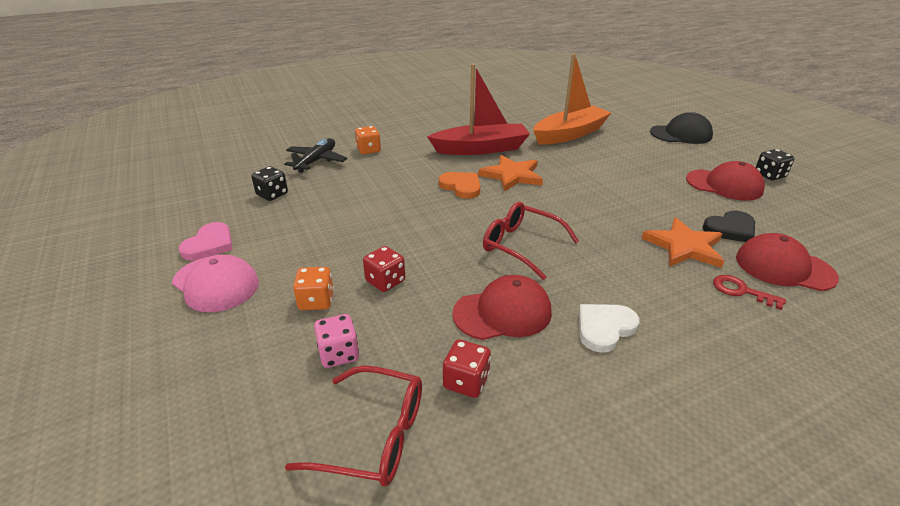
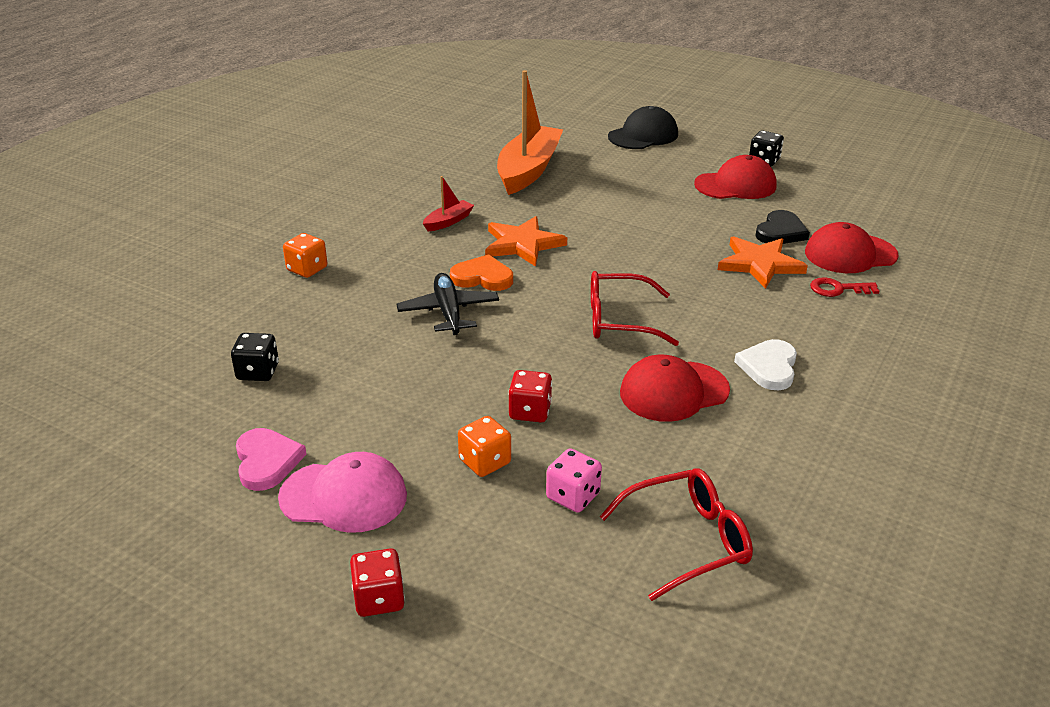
camera: 35 degrees left, 0 degrees up
(316, 161) = (255, 307): black plane -> black plane (448, 312)
(466, 381) = (709, 463): red dice -> red dice (379, 599)
(481, 149) = (448, 221): red boat -> red boat, size x0.45
(502, 312) = (674, 391): red cap -> red cap turned 150 degrees counterclockwise

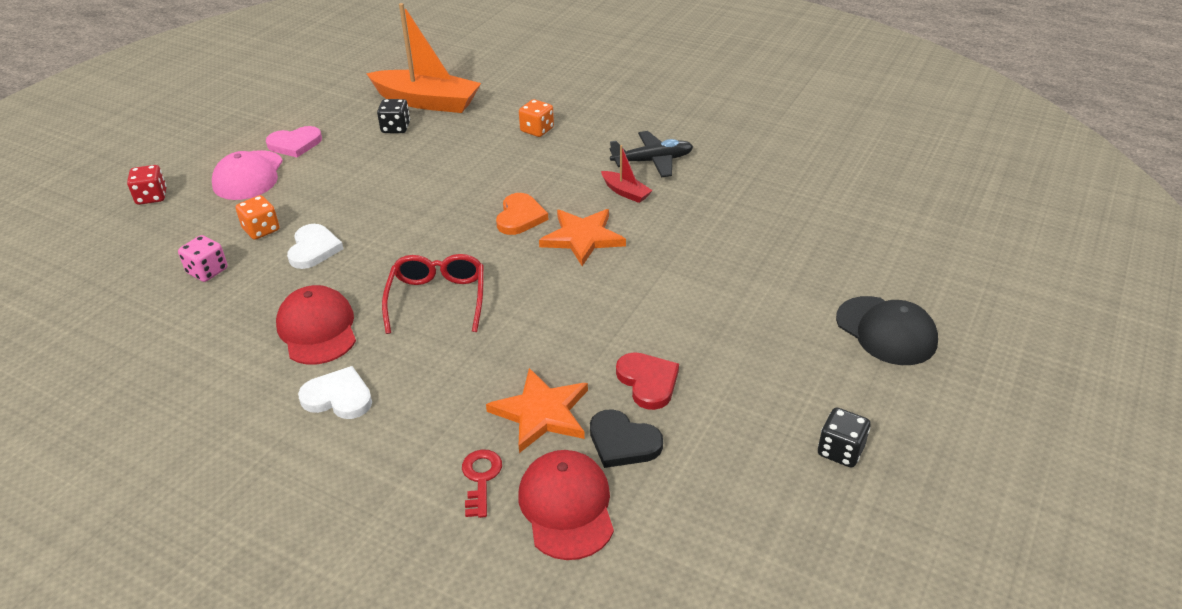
camera: 90 degrees right, 5 degrees up
(448, 312) = (464, 202): black plane -> black plane (653, 161)
(528, 170) = (753, 237): orange boat -> orange boat (427, 102)
(530, 411) = (314, 249): red dice -> white heart
(687, 540) = (135, 326): red glasses -> none
(714, 220) = (648, 382): none -> red heart
(735, 185) = (751, 411): red cap -> none

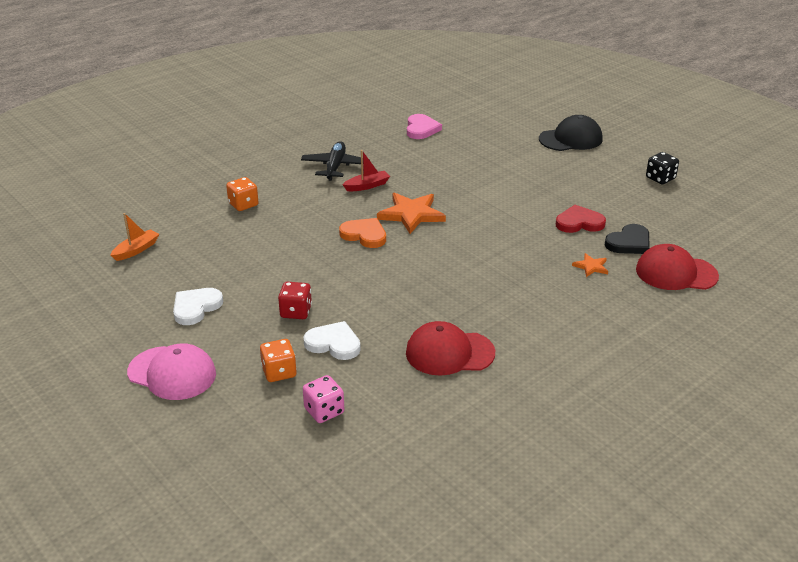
camera: 70 degrees left, 5 degrees down
(152, 197) = (154, 446): red dice -> red dice (296, 312)
(295, 144) = (137, 337): pink heart -> pink heart (421, 129)
(338, 397) = (537, 351): white heart -> white heart (196, 307)
(395, 128) = (167, 274): black dice -> none
(427, 102) = (136, 250): orange boat -> orange boat, size x0.45
(437, 299) = (445, 289): red glasses -> none
(481, 479) = (642, 300): red key -> none
(541, 413) = (591, 267): orange star -> orange star, size x0.50

